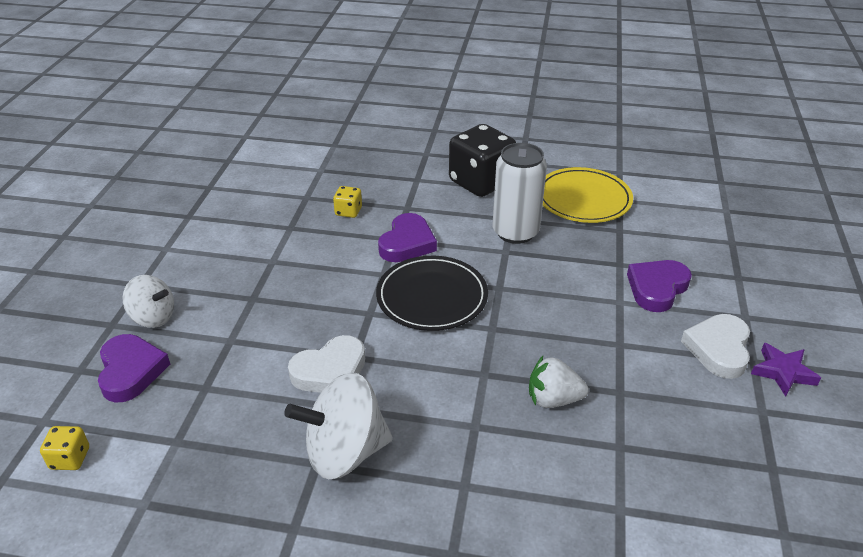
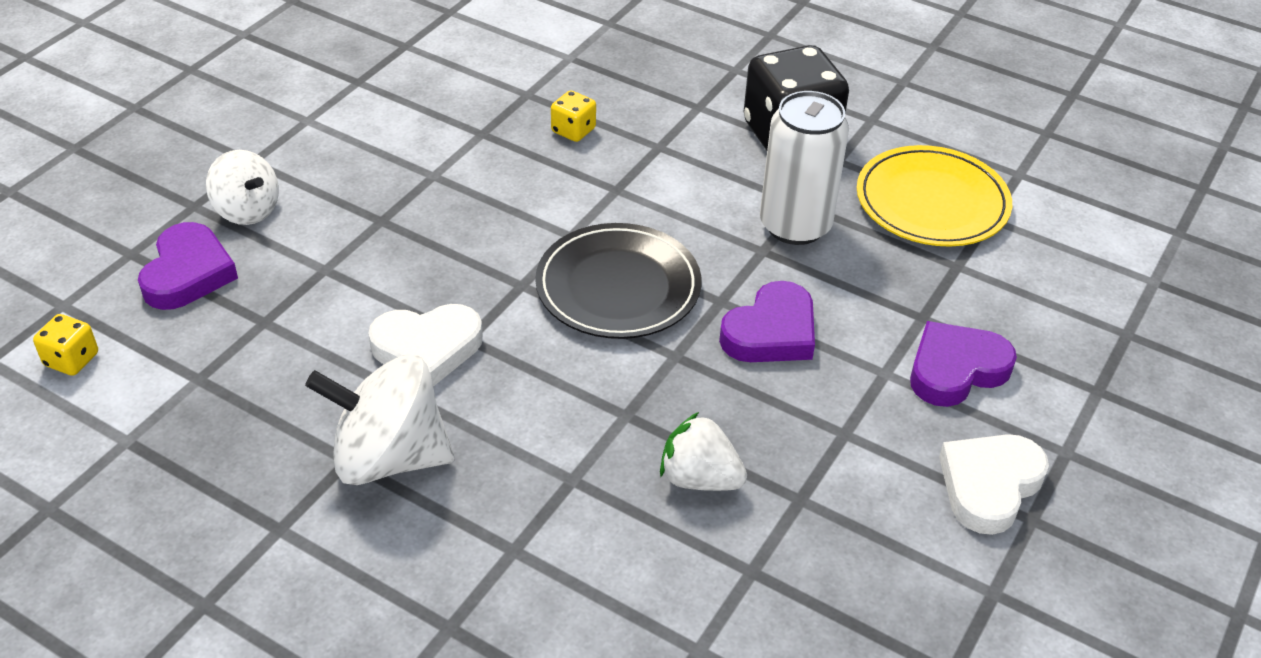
camera: 20 degrees right, 5 degrees up
(407, 243) = (629, 199): purple heart -> purple heart (771, 332)
(783, 372) = (1066, 549): purple star -> none

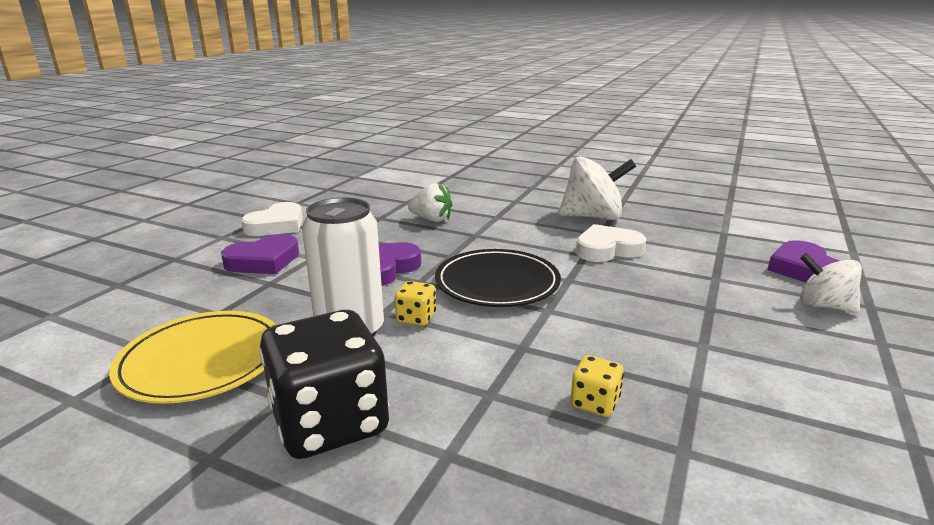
camera: 175 degrees right, 20 degrees down
(72, 360) = (803, 234): yellow dice -> yellow dice (416, 318)

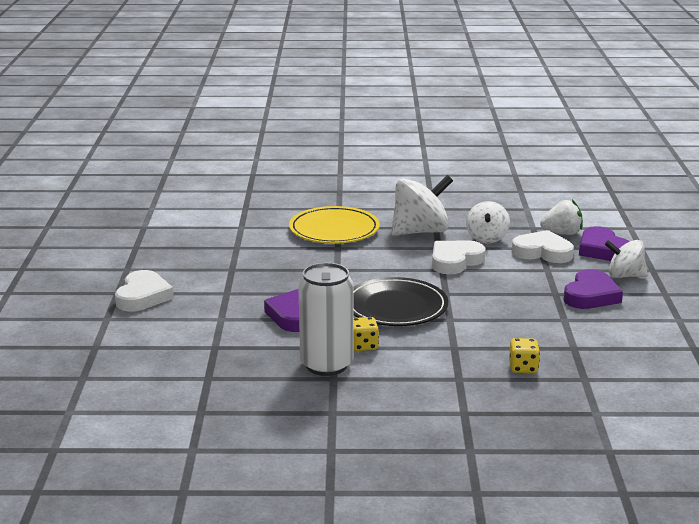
camera: 25 degrees left, 0 degrees up
(202, 361) = (246, 407): yellow plate -> yellow plate (334, 230)
(264, 261) = (182, 331): purple heart -> purple heart (591, 295)
(330, 422) = (380, 416): black dice -> none
(431, 219) = (282, 262): white strawberry -> white strawberry (562, 233)
(661, 234) = (487, 238): none -> white spinning top
(720, 259) = (542, 252): none -> white heart

